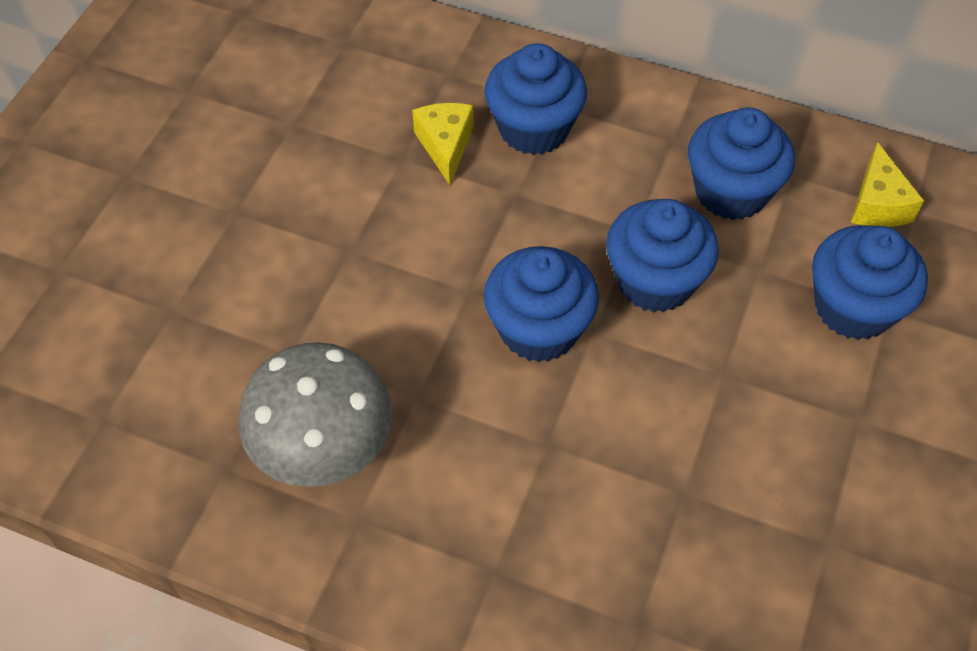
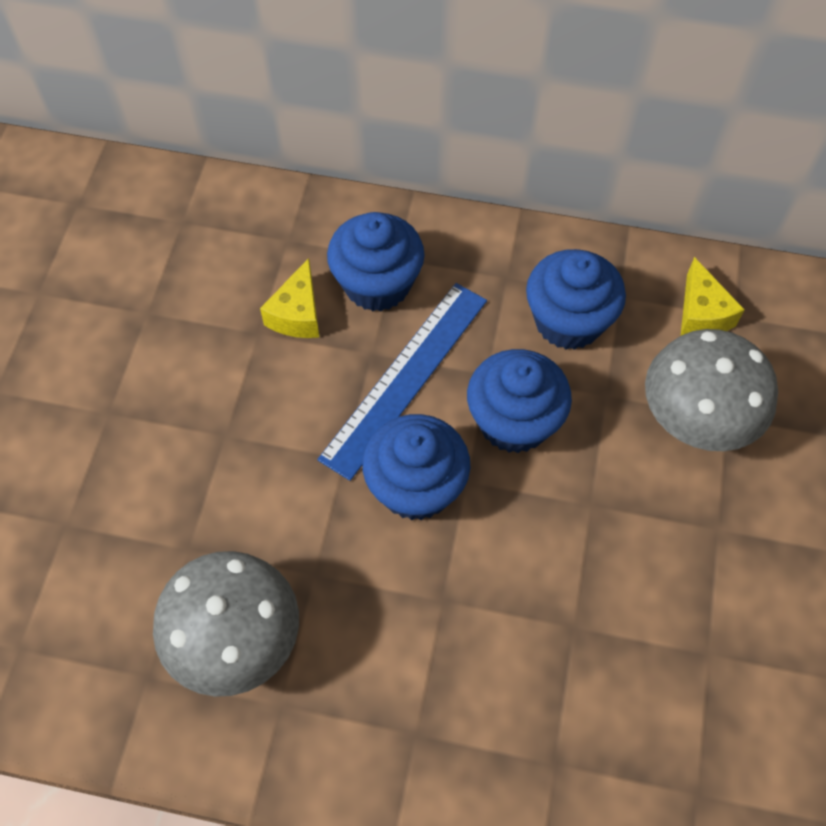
camera: 10 degrees left, 5 degrees up
(445, 146) = (297, 314): yellow cheese -> yellow cheese turned 150 degrees counterclockwise
(547, 222) = (405, 378): none -> blue ruler
(853, 307) = (695, 419): blue cupcake -> grey mushroom

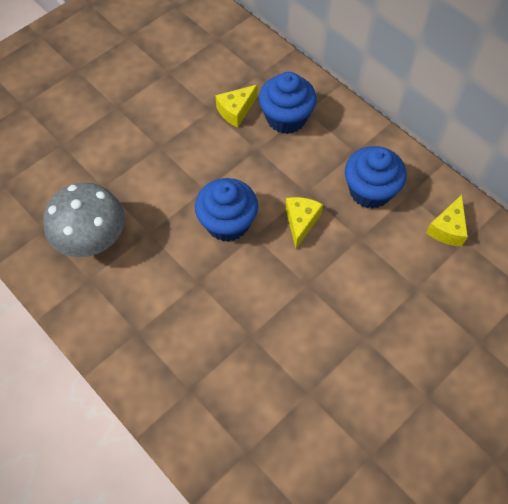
camera: 35 degrees right, 0 degrees up
(405, 378) = (264, 170): blue ruler -> none
(514, 421) = (301, 222): blue cupcake -> yellow cheese
(695, 419) = (398, 278): grey mushroom -> none

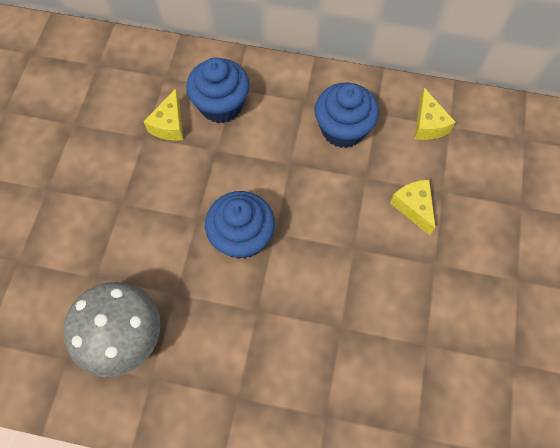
camera: 35 degrees left, 5 degrees up
(301, 222) = (306, 194): yellow cheese -> yellow cheese (413, 207)

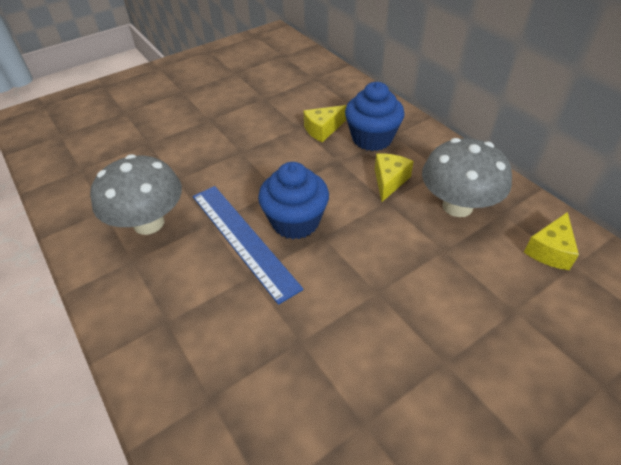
camera: 45 degrees right, 20 degrees down
(219, 285) = (243, 239): none -> blue ruler
(343, 129) = (457, 206): blue cupcake -> grey mushroom
(413, 207) = (469, 301): yellow cheese -> yellow cheese (389, 181)

